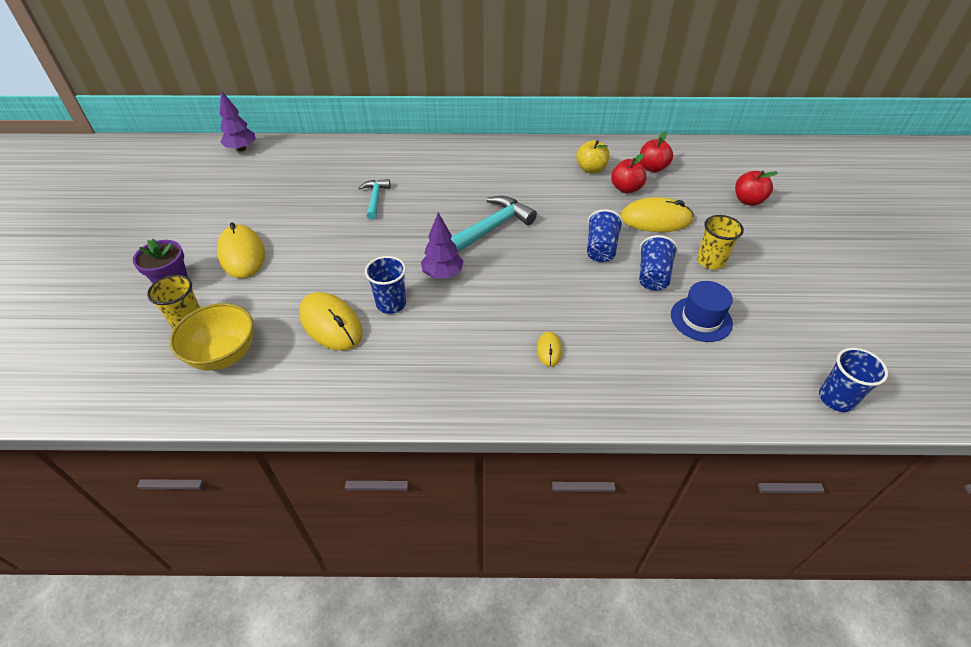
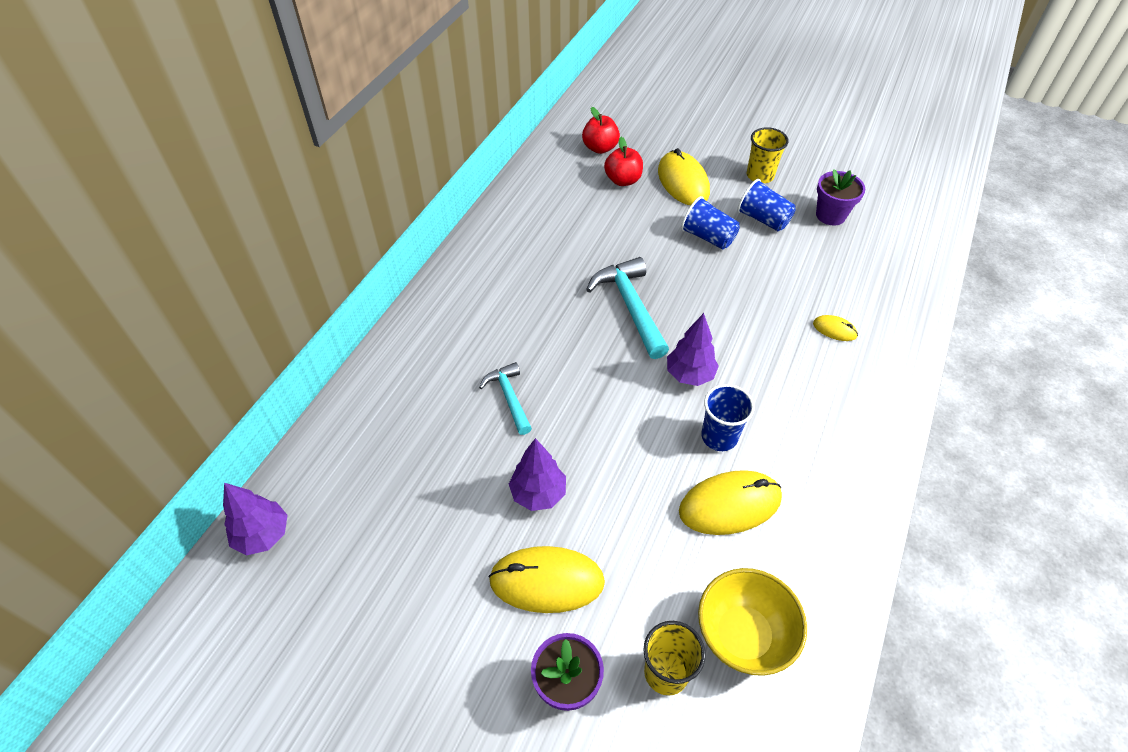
camera: 65 degrees left, 5 degrees up
(304, 232) = (538, 493): none -> purple tree
(375, 199) = (509, 397): turquoise hammer -> turquoise hammer turned 45 degrees clockwise
(591, 169) = (573, 190): yellow apple -> none
(656, 219) = (683, 182): yellow mouse -> yellow mouse turned 45 degrees counterclockwise
(701, 319) = (830, 215): blue hat -> purple flower pot
(748, 200) = (688, 114): red apple -> none
(836, 398) = (938, 186): blue cup -> none

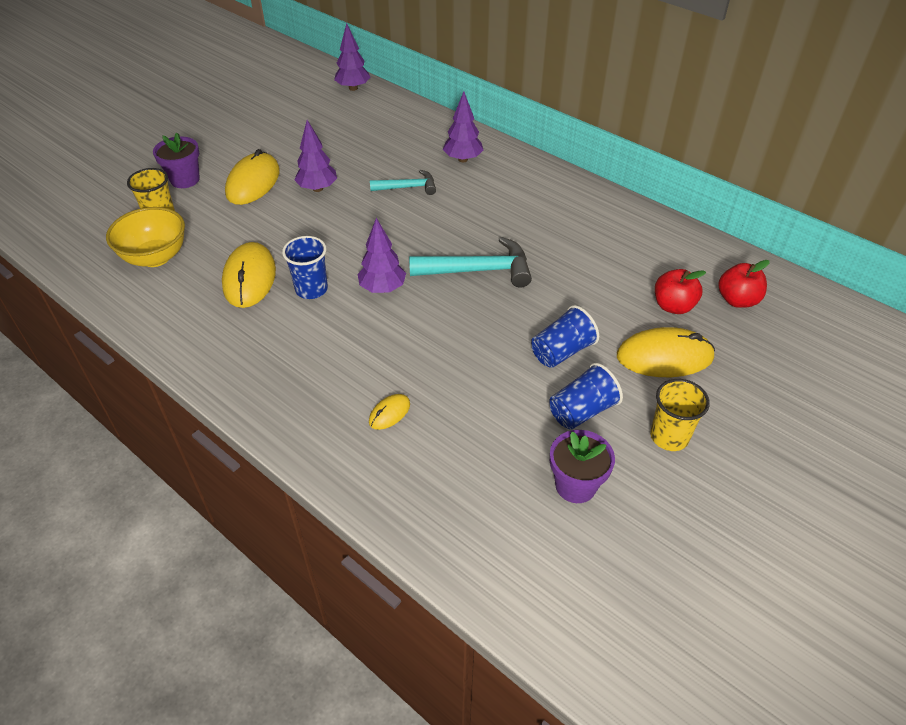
camera: 105 degrees right, 5 degrees down
(437, 357) = (463, 159): none -> purple tree

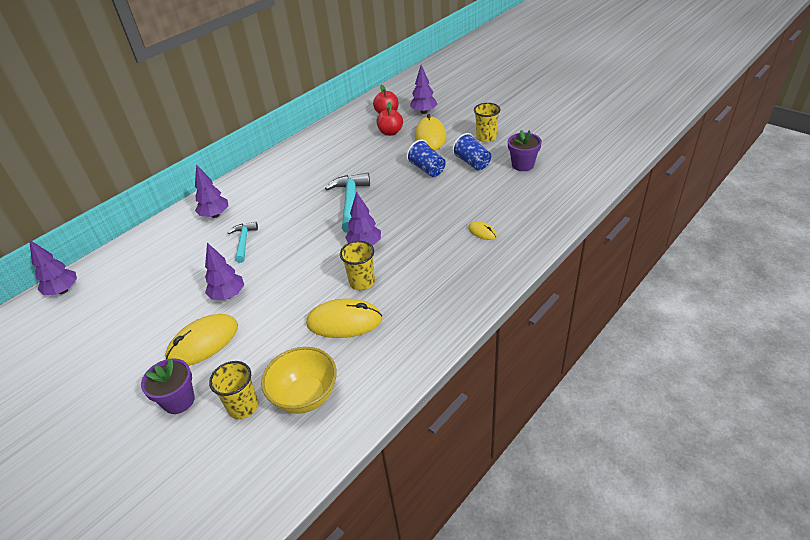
camera: 85 degrees left, 5 degrees down
(253, 182) = (203, 342): yellow mouse -> yellow mouse turned 60 degrees counterclockwise
(311, 289) = (362, 282): blue cup -> yellow cup
(751, 348) = (423, 112): none -> purple tree

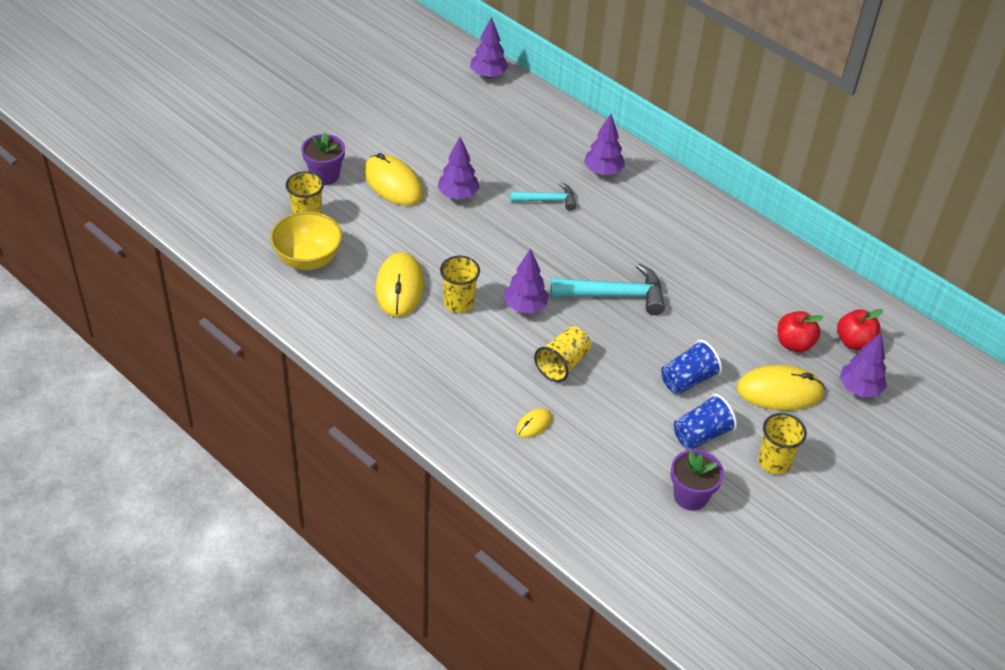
camera: 85 degrees right, 5 degrees up
(421, 222) = (562, 364): none -> yellow cup

